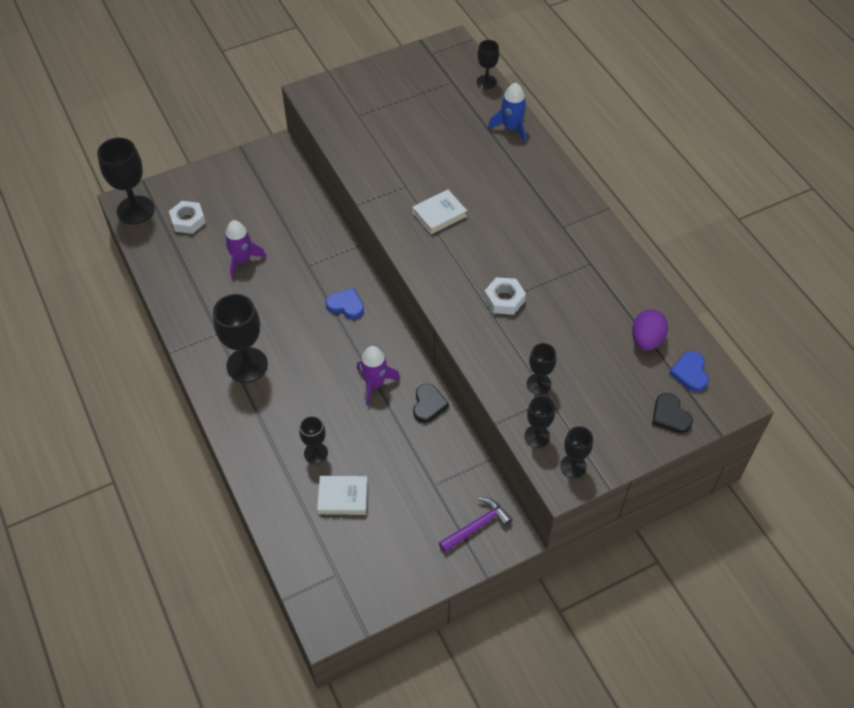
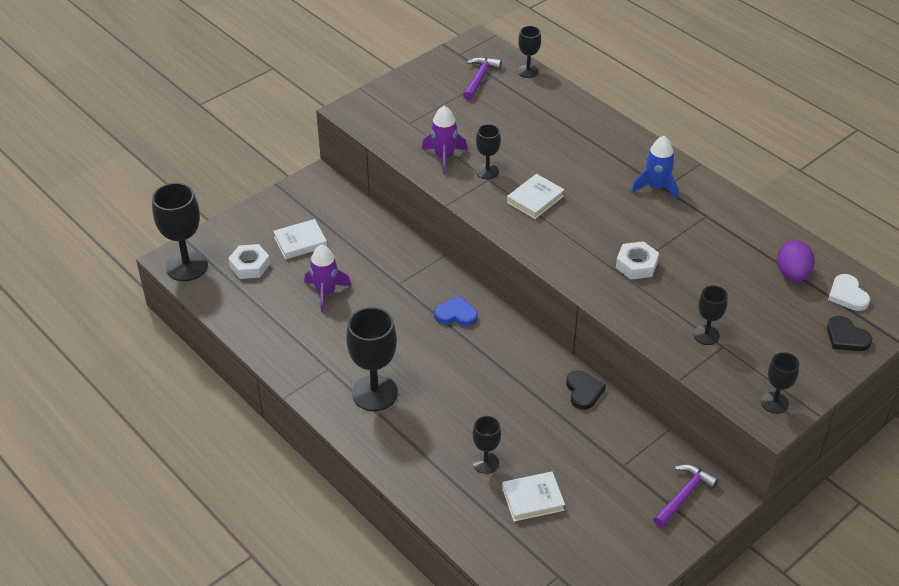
camera: 15 degrees left, 10 degrees down
(239, 207) = (300, 242): none -> white book
(375, 384) = (519, 383): purple rocket -> purple rocket (444, 157)
(439, 81) = (479, 78): none -> purple hammer
(511, 128) = (572, 108): blue rocket -> blue rocket (656, 187)
(537, 436) = (726, 383): black goblet -> black goblet (487, 171)
(690, 373) = (847, 295): blue heart -> white heart

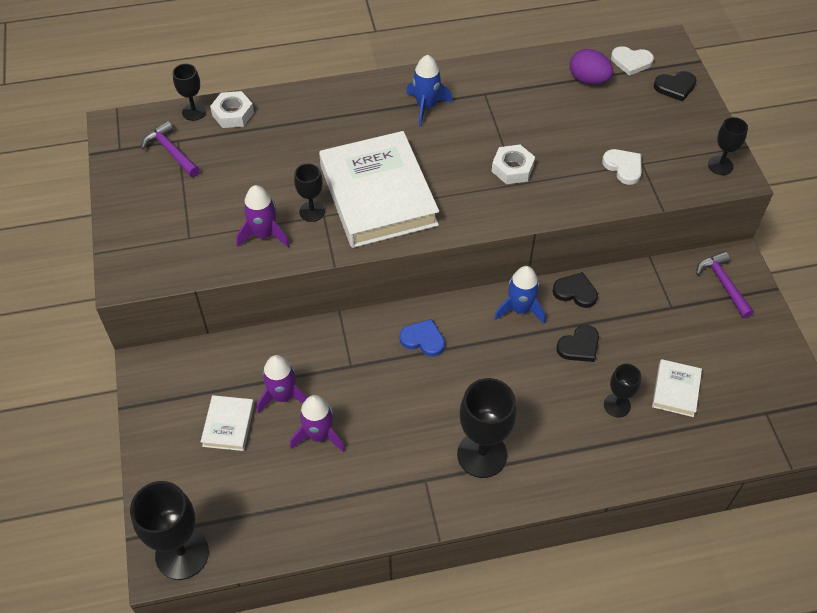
camera: 60 degrees left, 10 degrees up
(250, 265) = (228, 489): white nut -> white nut (233, 114)
(345, 259) = (283, 396): none -> purple rocket
(456, 314) = (423, 339): blue heart -> blue heart turned 75 degrees clockwise
(527, 415) = (579, 346): none -> black heart
(534, 361) = (520, 309): none -> blue rocket
(535, 199) = (378, 195): white book -> white book, size x2.26
(706, 335) = (623, 167): black goblet -> white heart

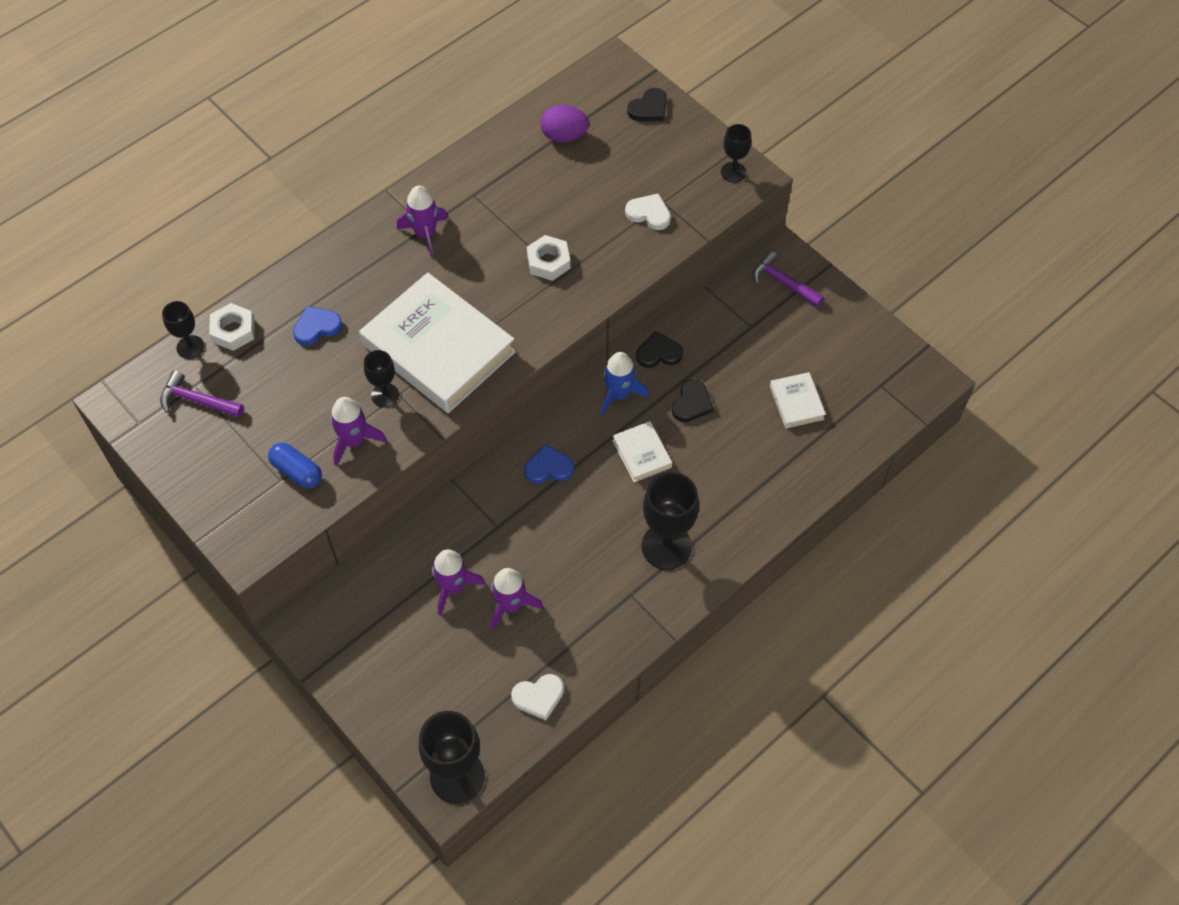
camera: 30 degrees left, 5 degrees up
(205, 237) = (297, 471): none -> blue capsule
(228, 425) = (419, 640): white book -> white book (642, 454)
(295, 138) = (316, 327): none -> blue heart
(426, 106) = (425, 234): blue rocket -> purple rocket
(617, 405) = (755, 442): black goblet -> none
(631, 62) = (593, 98): white heart -> white heart (538, 697)

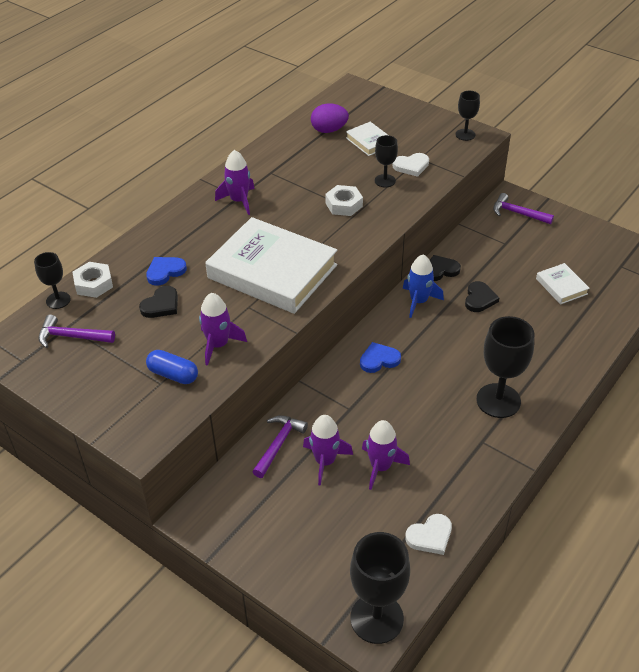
camera: 10 degrees left, 15 degrees down
(385, 395) = (236, 309): black goblet -> black goblet (385, 181)
(408, 557) = (278, 444): none -> purple hammer
(642, 454) = (452, 338): white book -> white book (369, 141)
(649, 108) = (387, 107): black heart -> black heart (161, 305)
(649, 213) = (411, 166): white heart -> white heart turned 150 degrees clockwise

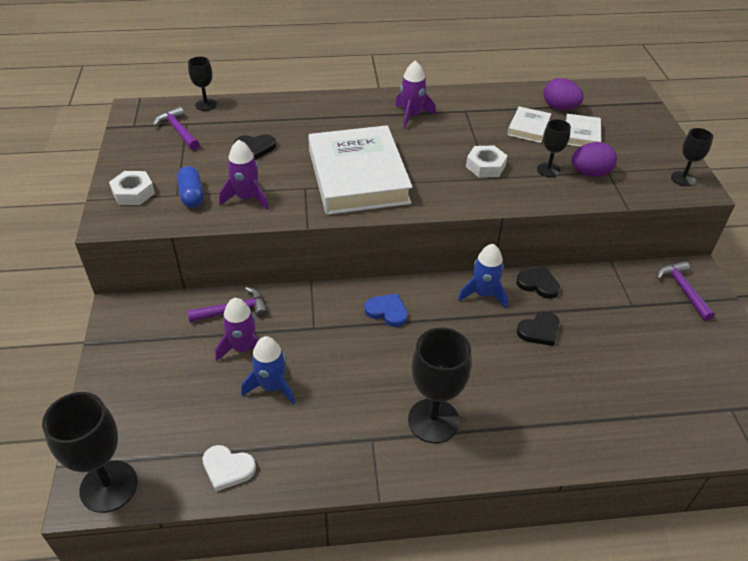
camera: 45 degrees right, 0 degrees up
(94, 284) = (239, 109): white nut -> white nut (133, 193)
(165, 272) = (291, 129): blue heart -> none
(380, 467) = (272, 386): purple rocket -> blue rocket
(411, 166) = (590, 173): white heart -> purple egg
(561, 286) = (636, 379): white book -> white book (528, 127)

